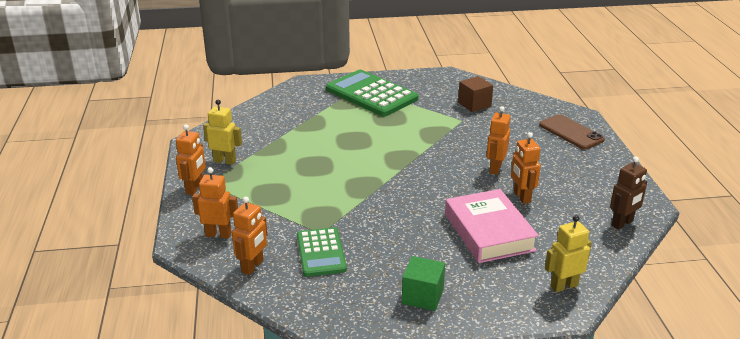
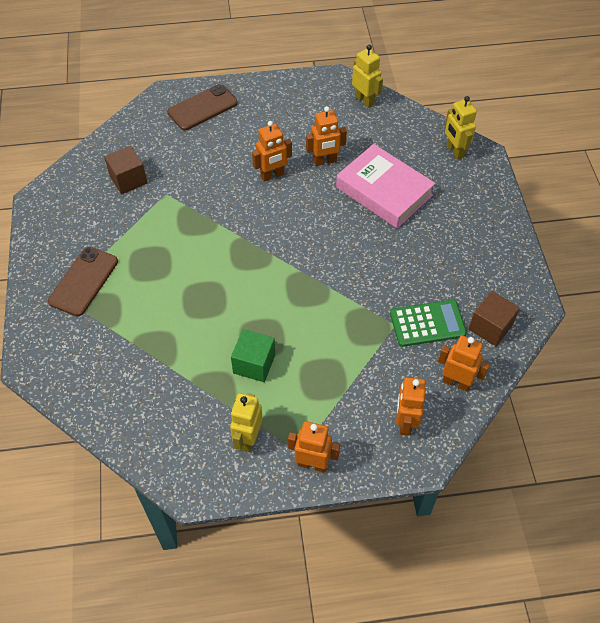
camera: 90 degrees left, 25 degrees up
(313, 294) = (490, 327): none -> brown cube
(371, 94) = (83, 281): green calculator -> brown phone
(422, 296) = (481, 245): green cube -> green cube (254, 364)
(488, 232) = (384, 191): pink book -> pink book turned 60 degrees clockwise
(495, 168) = (272, 175): orange robot -> orange robot turned 45 degrees counterclockwise
(622, 223) = (364, 100): brown robot -> yellow robot

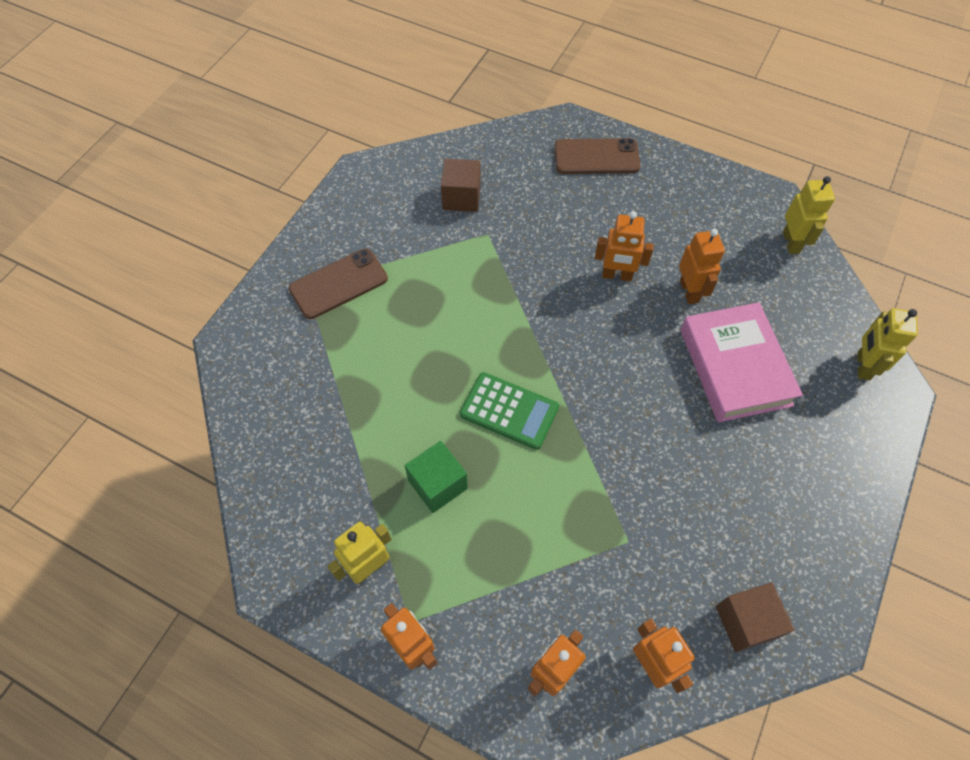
camera: 35 degrees right, 5 degrees up
(325, 161) = (689, 291): orange robot -> orange robot turned 120 degrees counterclockwise
(427, 323) = (669, 565): green calculator -> green calculator (509, 411)

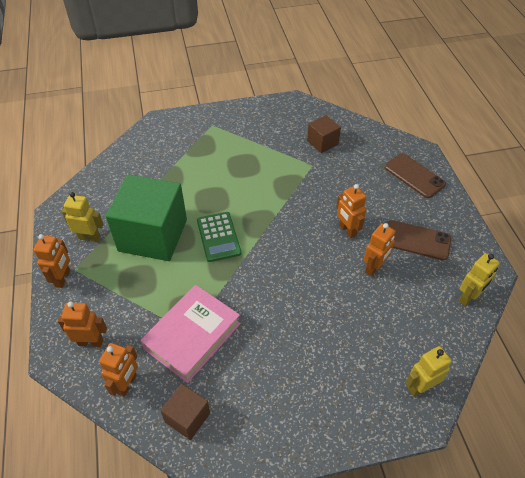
camera: 50 degrees right, 10 degrees down
(338, 284) = (224, 134): brown phone -> brown phone (416, 240)
(438, 484) = (153, 235): green cube -> green cube, size x2.09
(735, 367) = (347, 319): pink book -> pink book (192, 336)

